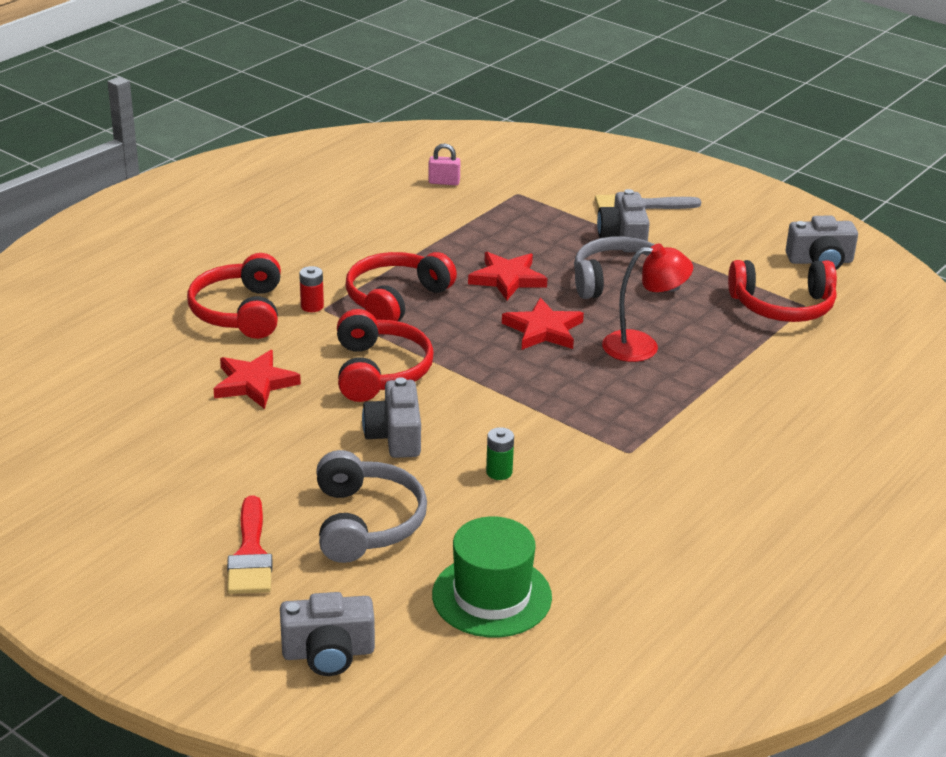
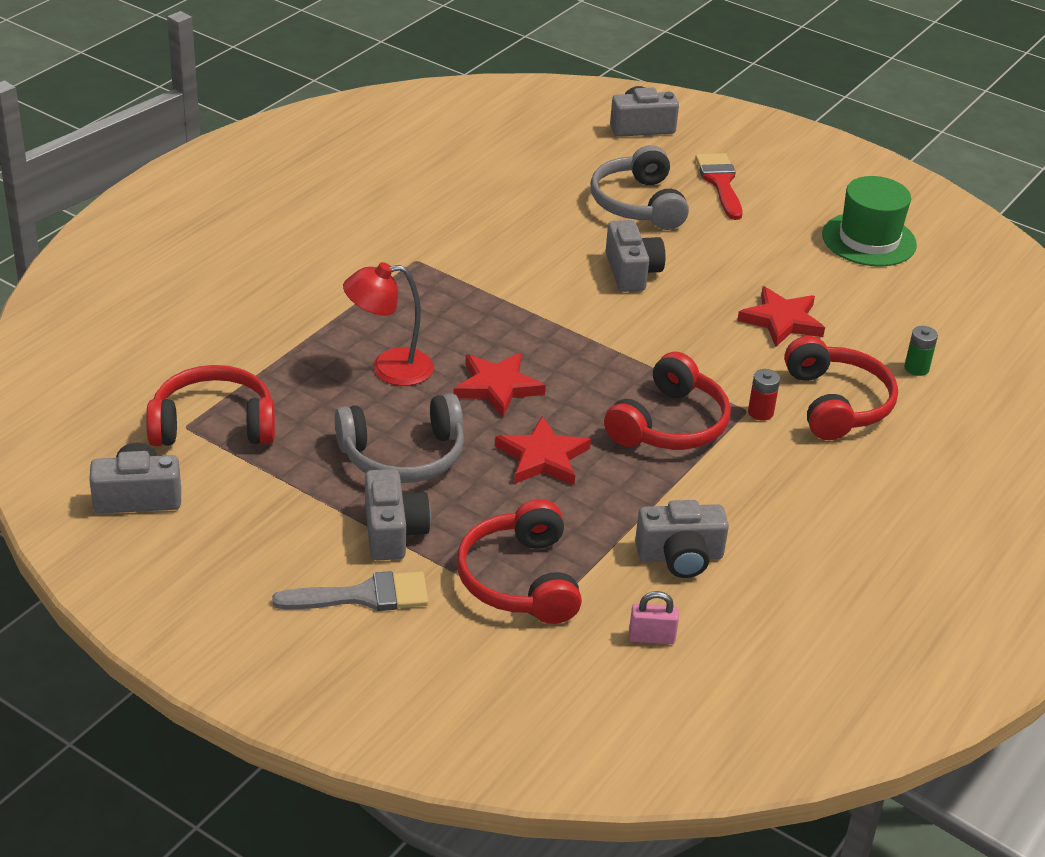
camera: 175 degrees right, 5 degrees up
(380, 371) = (663, 335): red headphones -> red headphones (519, 580)
(412, 219) = (680, 556): none -> grey camera
(492, 596) = (531, 157): green hat -> green hat (869, 240)
(499, 472) = (533, 242): green battery -> green battery (916, 368)

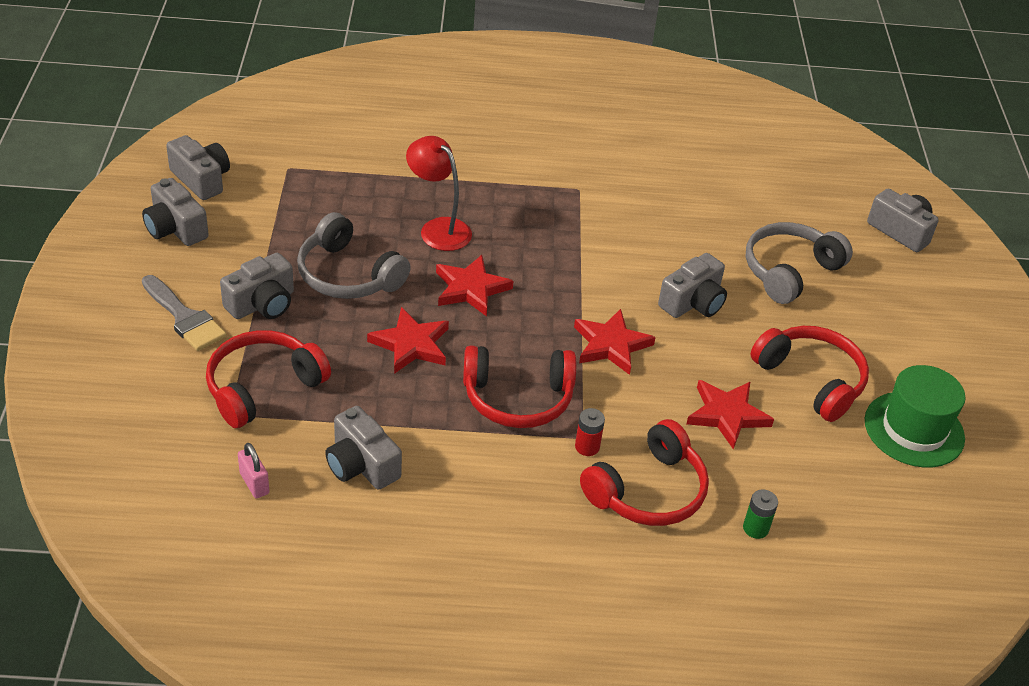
camera: 55 degrees right, 5 degrees up
(205, 548) = (175, 228): none -> grey camera
(213, 424) = (301, 178): red headphones -> red headphones (811, 379)
(646, 341) = (611, 345): none -> red star
(720, 182) = (881, 306): red brush -> none

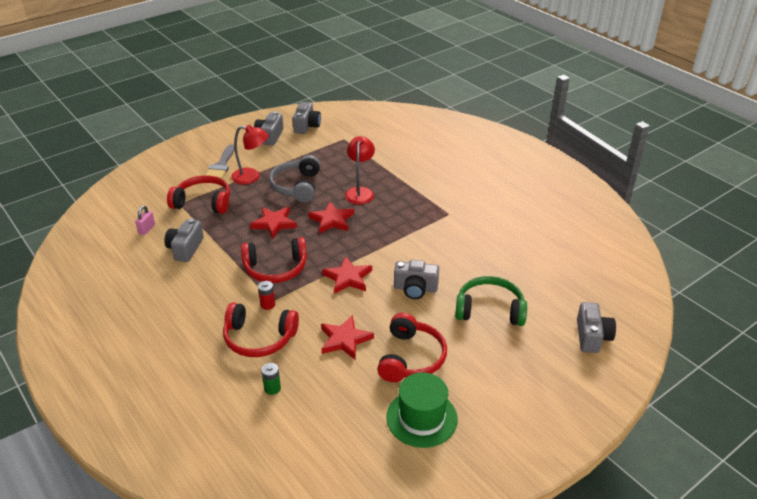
camera: 55 degrees right, 5 degrees down
(262, 304) = (252, 177): grey camera -> red lamp
(518, 398) = (275, 269): red headphones -> red headphones turned 60 degrees counterclockwise
(789, 271) = (489, 310): grey headphones -> green headphones

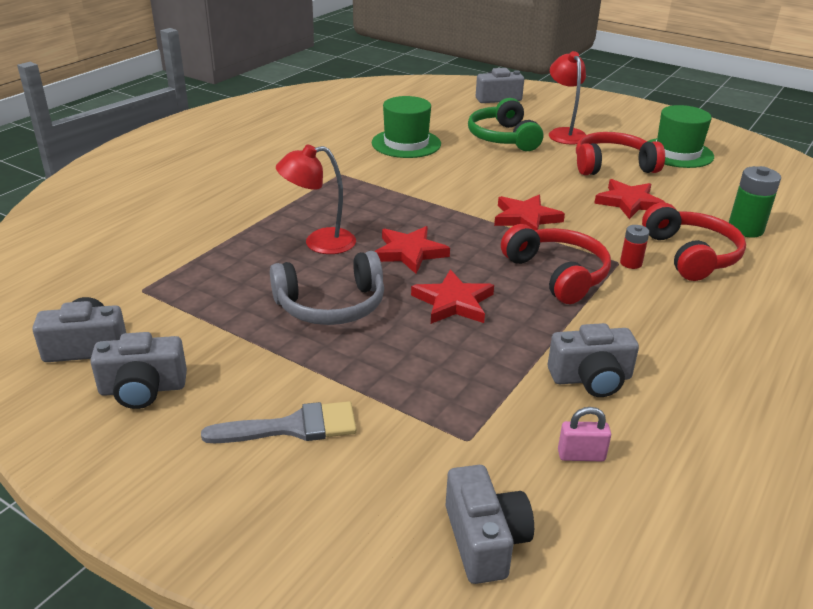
camera: 110 degrees left, 5 degrees down
(203, 202) = (444, 405): red headphones -> none
(252, 177) = (322, 367): red lamp -> red lamp (564, 133)
(272, 388) = (745, 229): green battery -> green battery, size x1.71
(415, 288) = (506, 176): grey camera -> grey camera (484, 540)
(492, 253) = (406, 143): none -> green hat

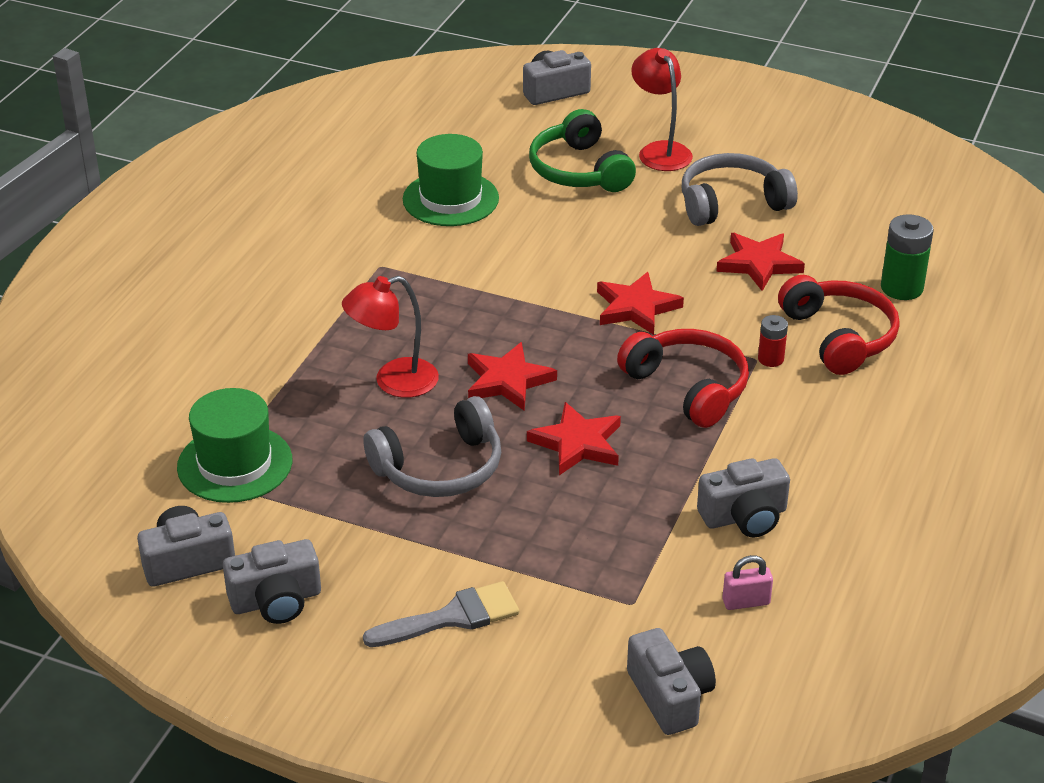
camera: 10 degrees left, 5 degrees up
(612, 166) = (731, 203): red headphones -> grey headphones
(677, 153) = (813, 168): green hat -> green hat (235, 464)

